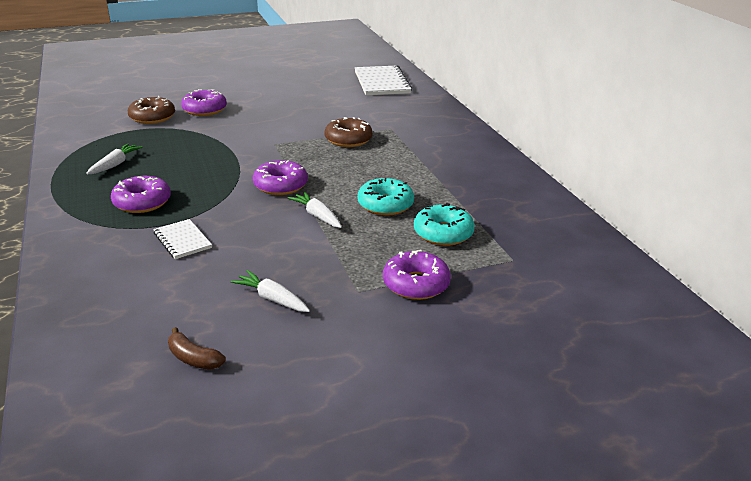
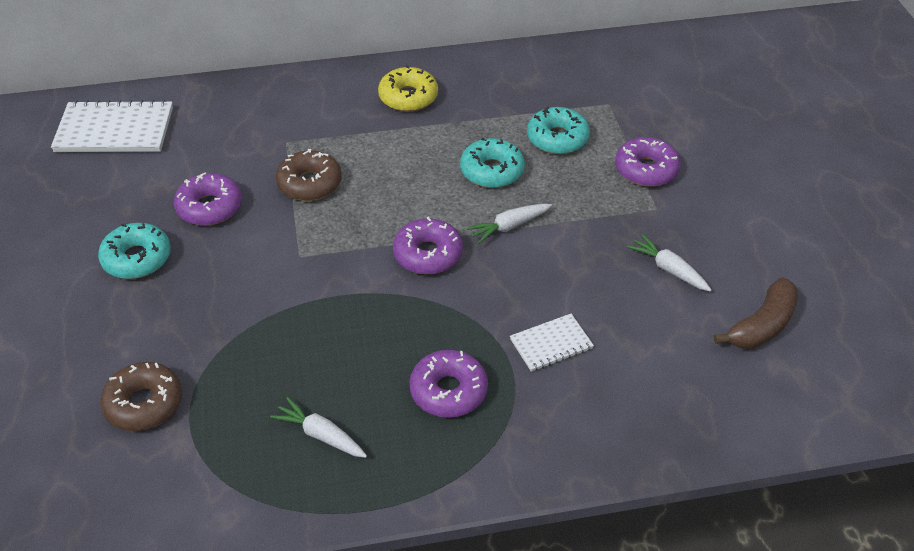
camera: 80 degrees left, 15 degrees up
(193, 358) = (762, 326): brown banana -> brown banana, size x1.59
(204, 110) = (138, 335): purple donut -> purple donut (209, 207)
(267, 102) = (137, 258): none -> turquoise donut
(272, 299) = (669, 269): white carrot -> white carrot turned 90 degrees clockwise
(466, 164) = (408, 97): none -> yellow donut

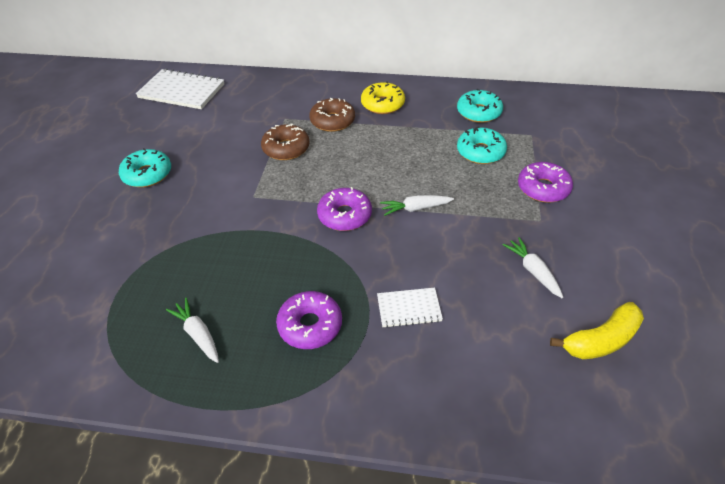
camera: 20 degrees right, 0 degrees up
(144, 403) = (93, 276): brown donut -> brown donut (332, 121)
(209, 207) = (212, 151): purple donut -> none
(492, 171) = (420, 165): turquoise donut -> turquoise donut (479, 112)
(762, 326) = (601, 340): brown banana -> yellow banana

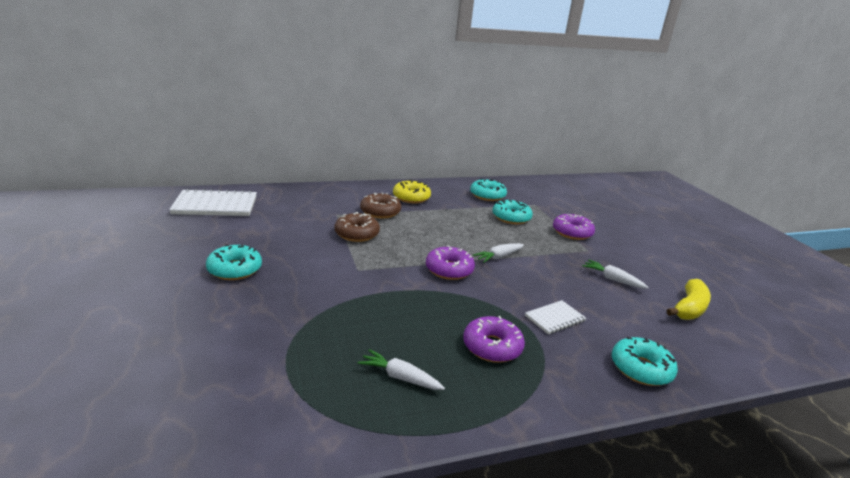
camera: 30 degrees left, 20 degrees down
(451, 403) = (641, 369): none -> turquoise donut

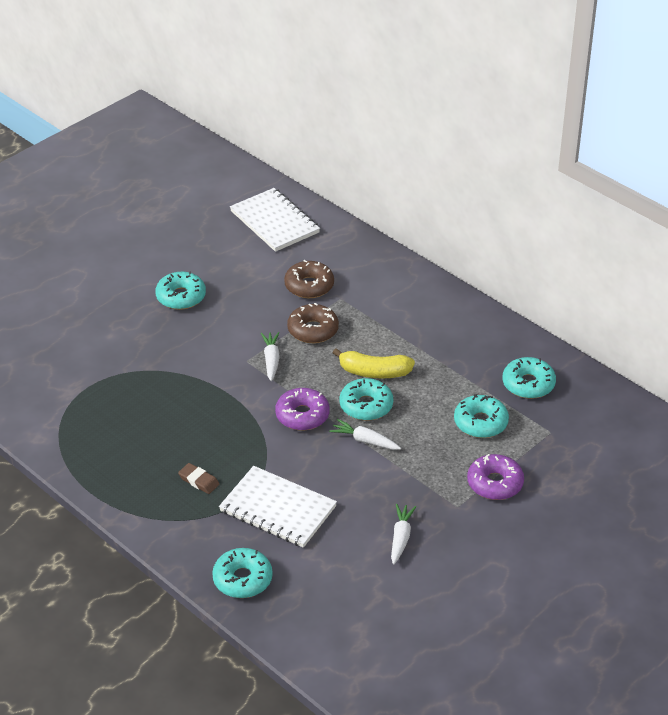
camera: 65 degrees right, 15 degrees up
(380, 212) = (380, 323): brown donut -> brown donut (309, 286)
(400, 377) = (121, 444): white carrot -> white carrot (271, 360)
(411, 197) = (445, 329): yellow donut -> none
(461, 244) = (366, 406): none -> turquoise donut
(492, 347) = (199, 481): purple donut -> brown eraser
(555, 318) = (278, 509): white notebook -> white notebook, size x1.83
(689, 308) = (390, 607): yellow banana -> yellow banana (374, 372)

